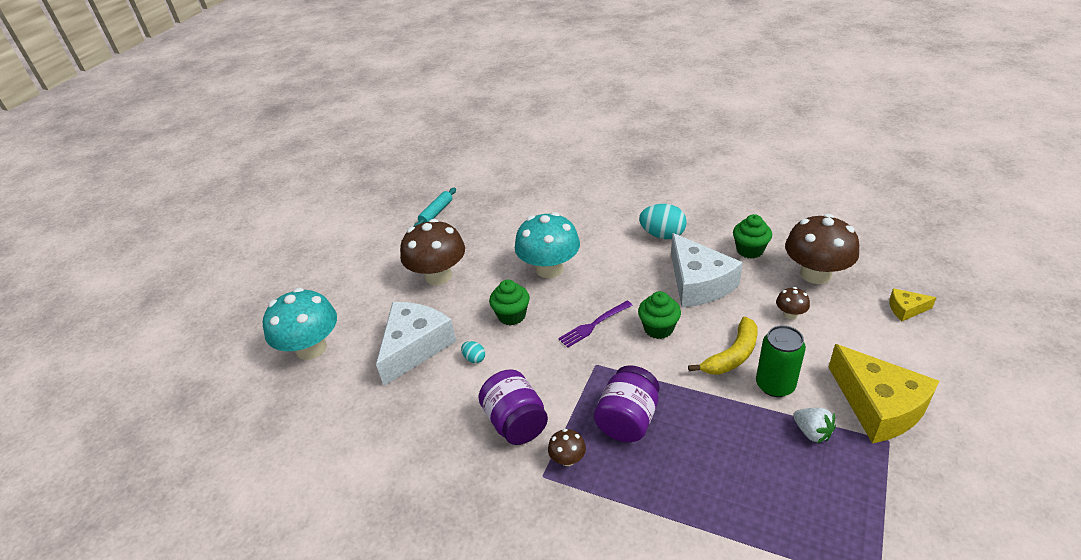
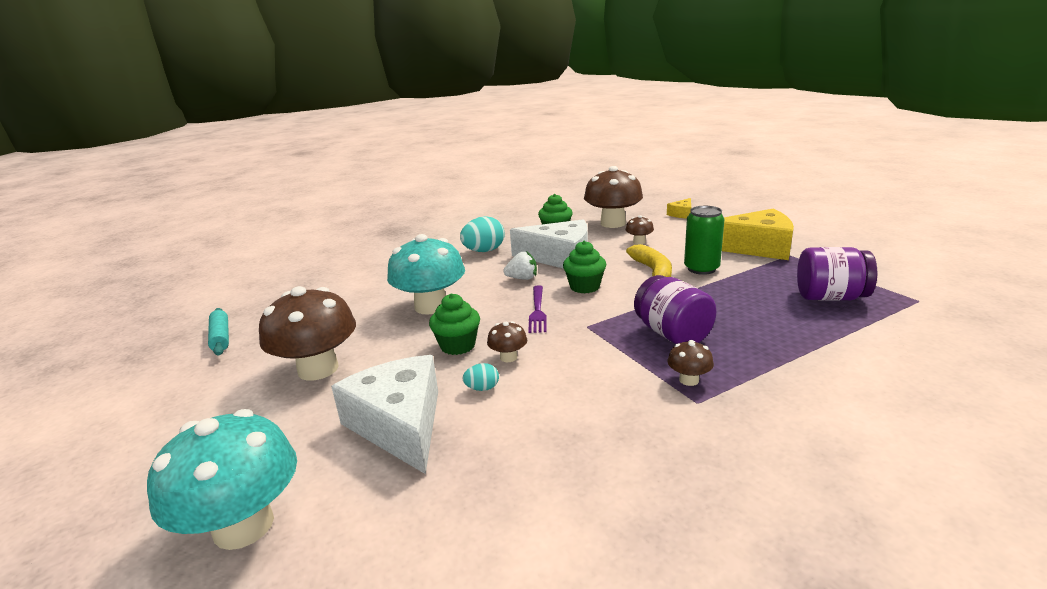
camera: 55 degrees left, 15 degrees down
(516, 423) = (608, 393): purple jar -> purple jar (830, 297)
(518, 348) = (508, 357): none -> brown mushroom
(812, 432) = (760, 273): white strawberry -> white strawberry (522, 278)

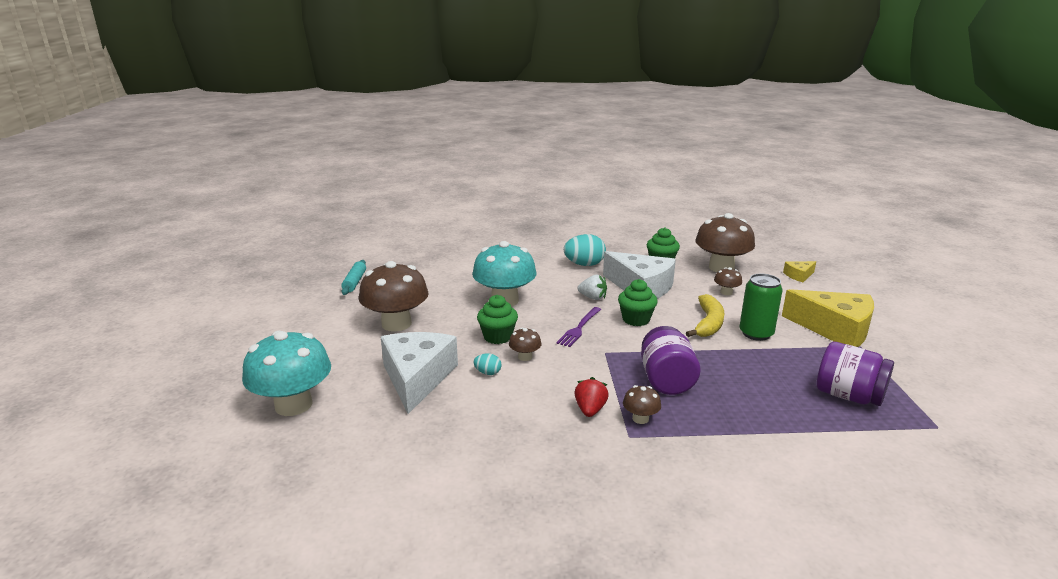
camera: 25 degrees right, 0 degrees up
(631, 389) = (590, 410): none -> red strawberry

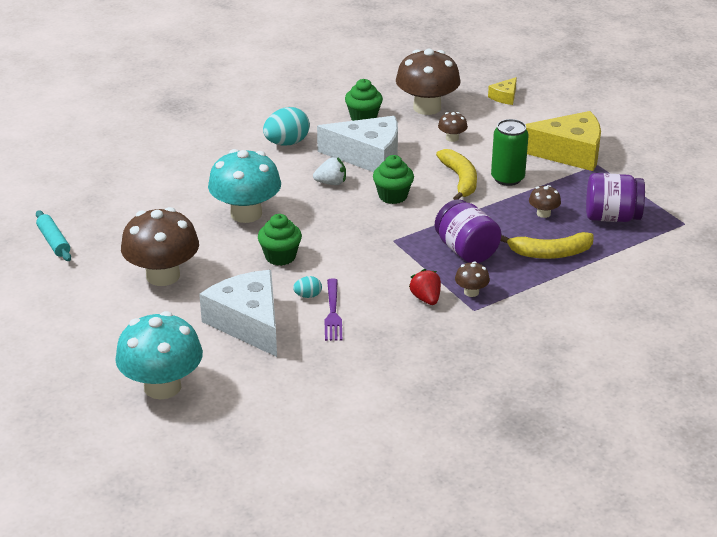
camera: 30 degrees left, 10 degrees up
(525, 357) = (326, 269): brown mushroom -> brown mushroom (543, 213)
(579, 328) = (348, 222): purple fork -> purple fork (333, 312)
(754, 409) = (550, 253): none -> yellow banana

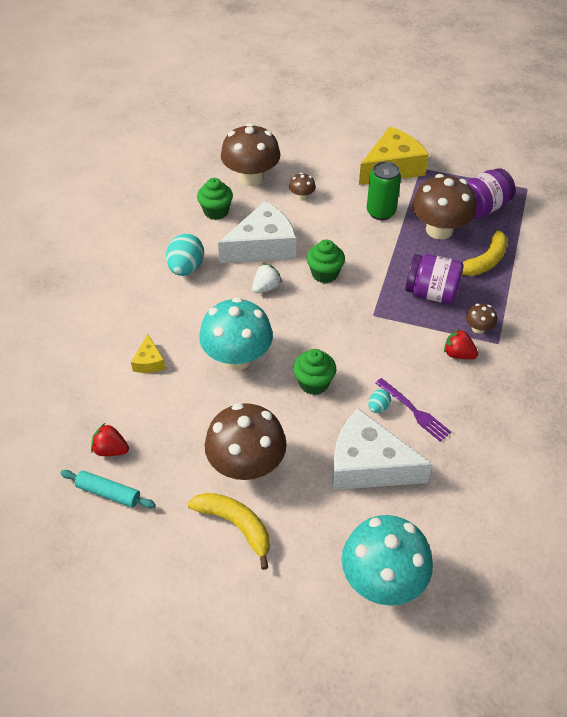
camera: 40 degrees left, 15 degrees up
(86, 220) = (111, 450): none -> red strawberry
(460, 180) = (352, 231): yellow banana -> yellow banana (235, 525)
(504, 97) = (293, 140): yellow cheese -> yellow cheese (149, 362)
(543, 213) = (439, 230): brown mushroom -> brown mushroom, size x2.26

